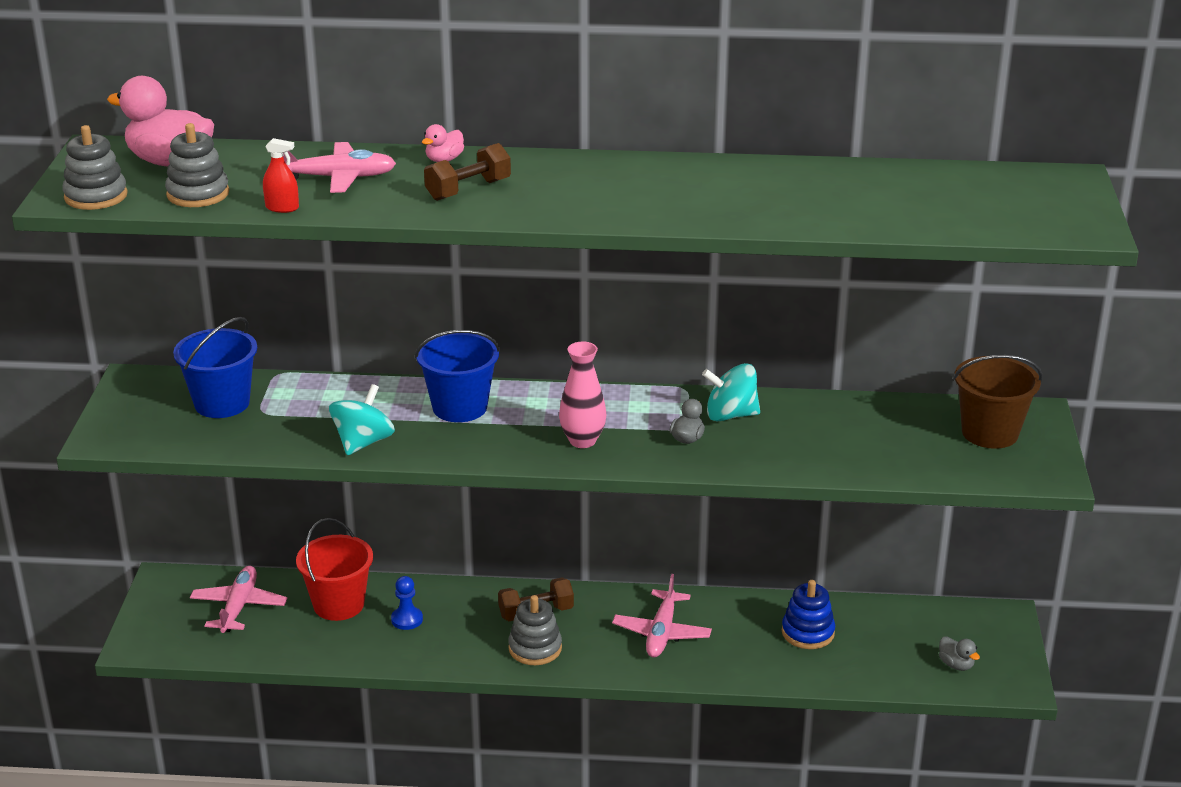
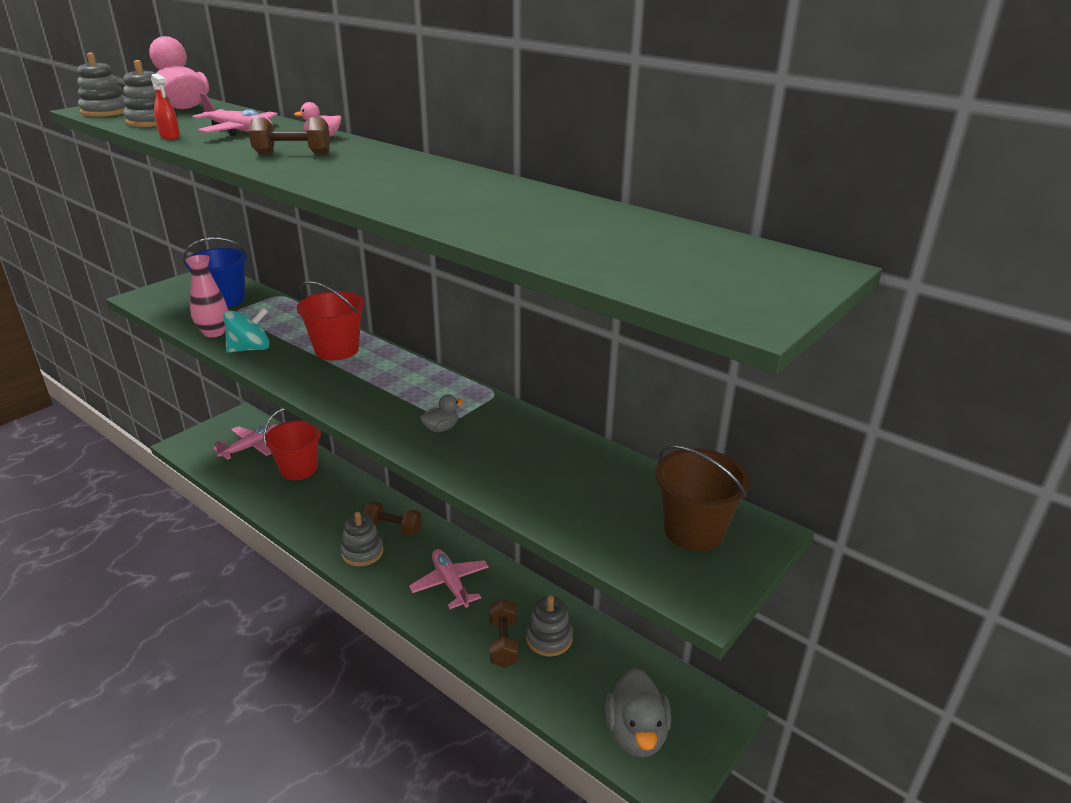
camera: 35 degrees right, 0 degrees up
(407, 619) = (319, 496): blue pawn -> none
(460, 407) = (337, 350): blue bucket -> red bucket
(582, 441) = (371, 400): pink vase -> pink vase (214, 333)
(662, 633) = (450, 583): pink plane -> pink plane turned 105 degrees clockwise
(730, 415) = (497, 424): turquoise spinning top -> none
(773, 656) = (503, 643): none -> brown dumbbell
(808, 632) = (549, 638): blue stacking toy -> grey stacking toy
(956, 665) = (636, 733): grey duck -> grey duck, size x2.10

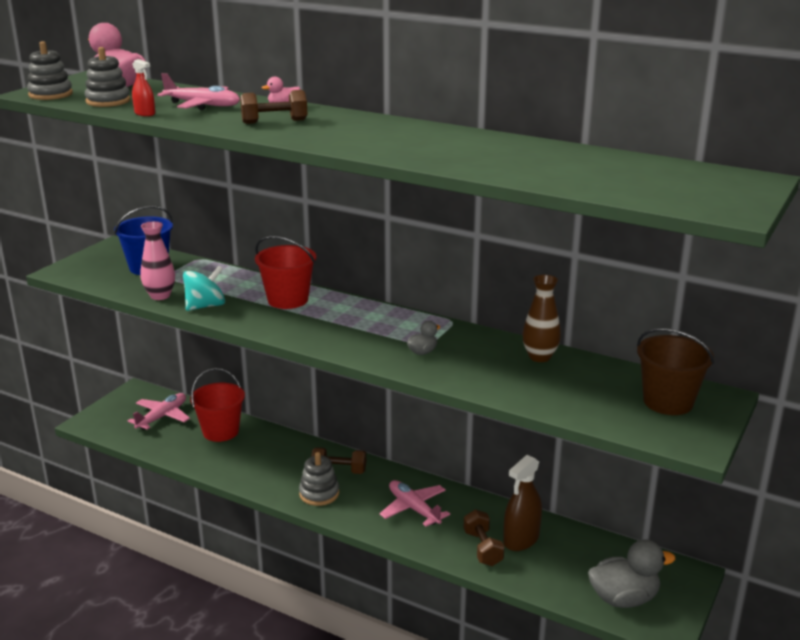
camera: 10 degrees left, 5 degrees down
(549, 638) = (521, 539): grey stacking toy -> brown spray bottle
(568, 450) = (539, 357): none -> brown vase
(636, 733) = (623, 598): grey duck -> grey duck turned 90 degrees counterclockwise

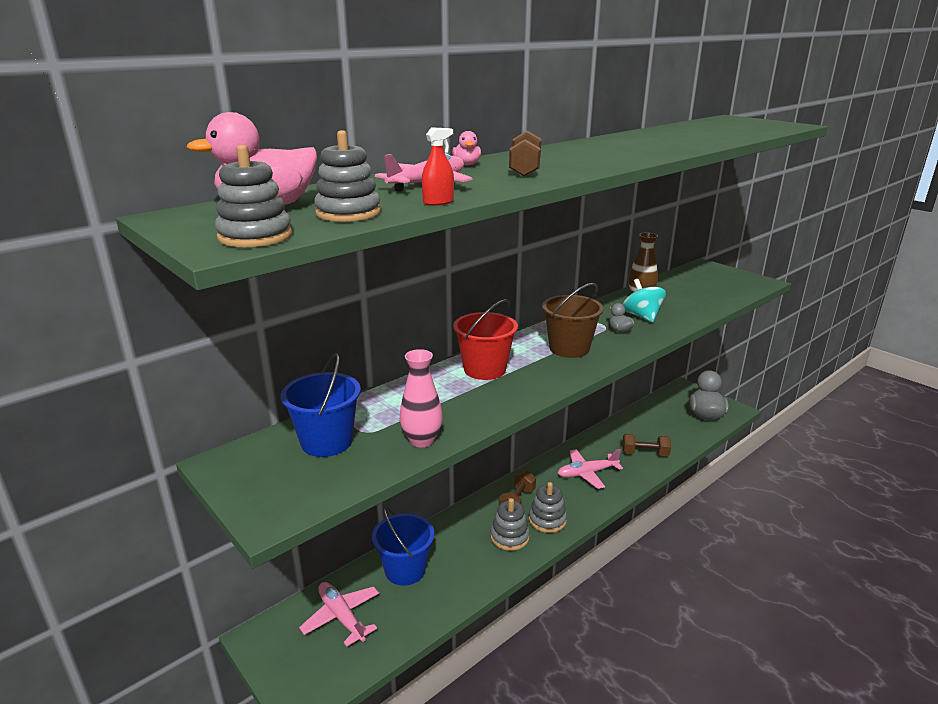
camera: 70 degrees left, 0 degrees up
(205, 306) = (470, 414): turquoise spinning top -> turquoise spinning top (642, 316)
(221, 431) = (405, 570): red bucket -> blue bucket
(284, 476) = (509, 537): none -> grey stacking toy
(521, 539) = (638, 435): brown spray bottle -> none
(668, 402) = (710, 277): brown bucket -> brown bucket (569, 348)

